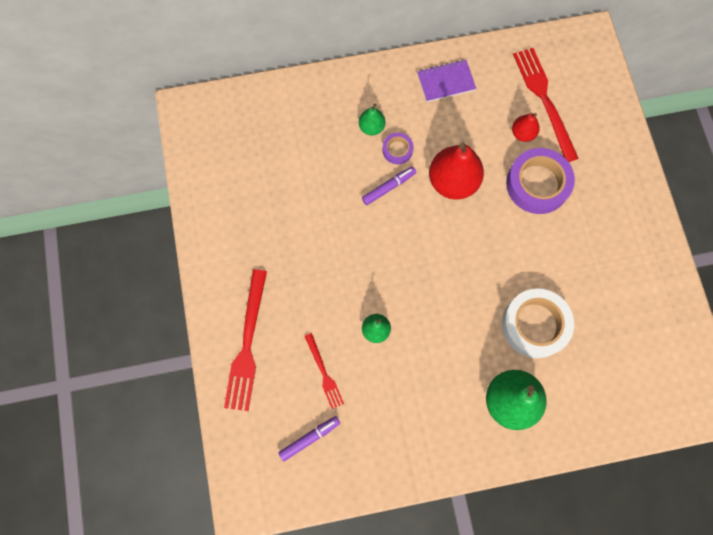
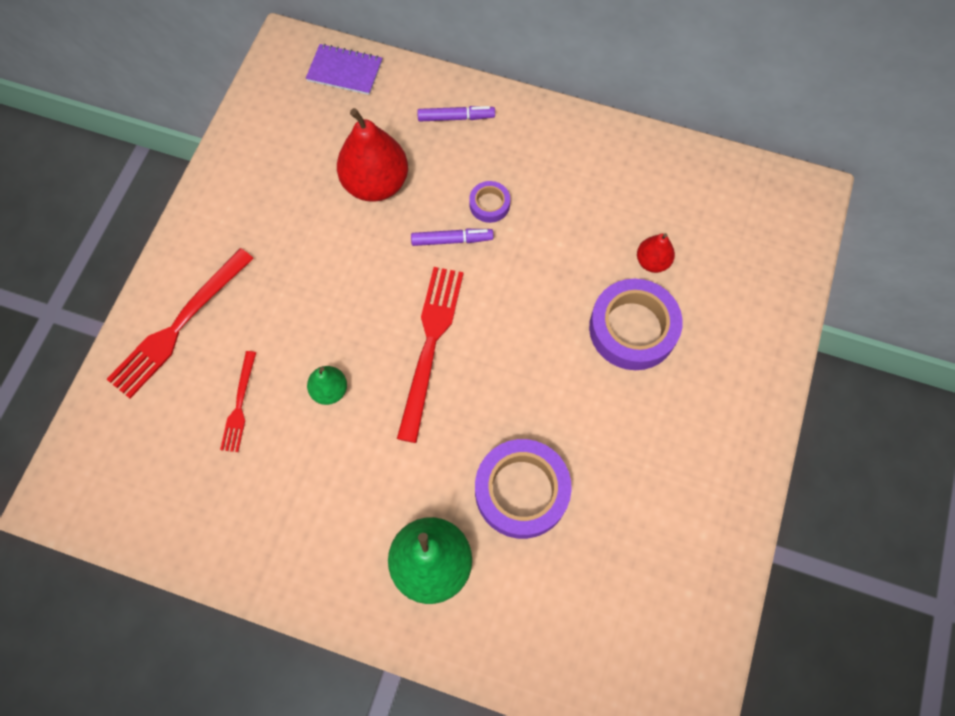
camera: 30 degrees right, 5 degrees down
(309, 438) = (174, 468): purple marker -> purple marker (456, 118)
(371, 127) = (476, 165): green pear -> none
(446, 82) = (597, 158): purple notebook -> purple notebook (345, 71)
(453, 181) = (531, 272): red pear -> red pear (376, 183)
(535, 325) = (521, 491): white tape -> purple tape
(544, 100) = (704, 237): red fork -> red fork (430, 346)

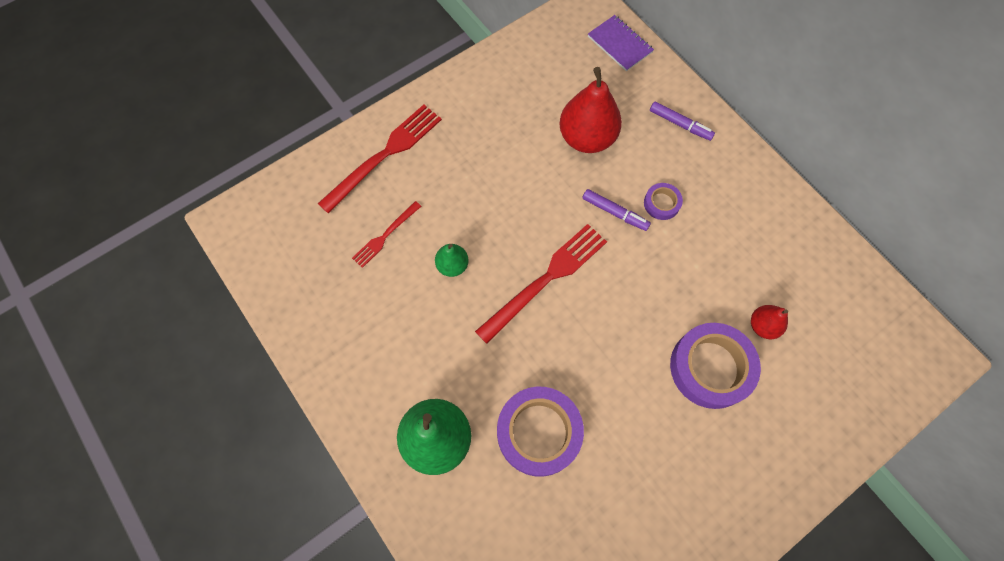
camera: 35 degrees right, 0 degrees up
(179, 325) = (384, 155): red fork -> red fork turned 150 degrees clockwise

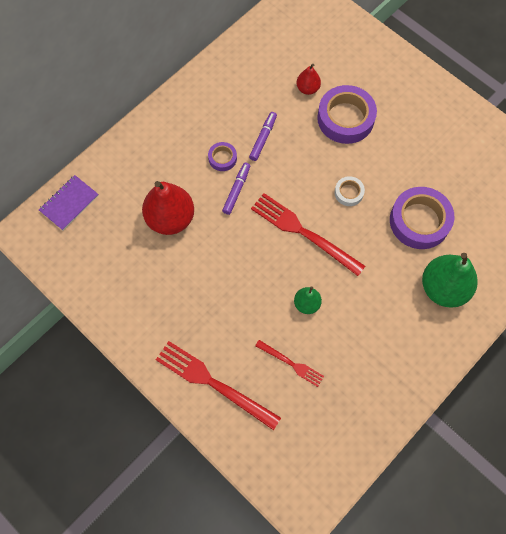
camera: 100 degrees left, 0 degrees up
(594, 347) = (348, 193): none -> white tape
(680, 124) = (147, 150): purple marker -> purple marker (263, 138)

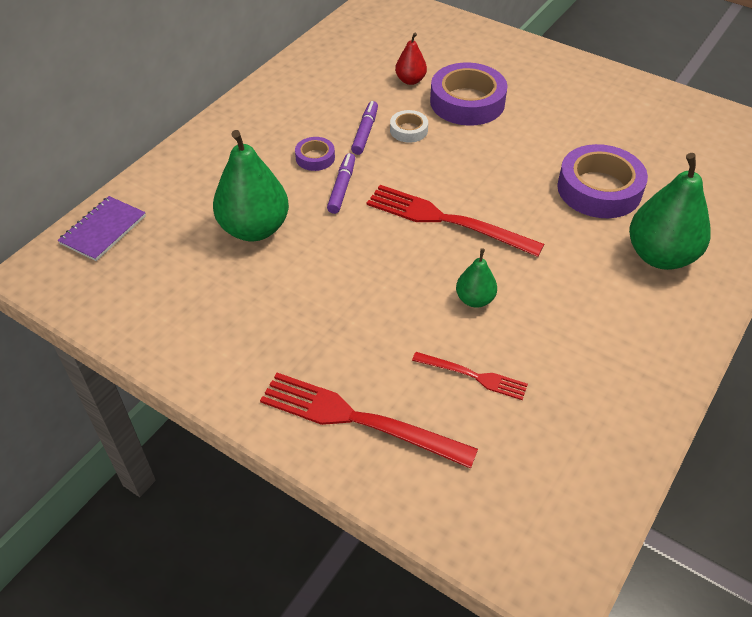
camera: 10 degrees left, 20 degrees down
(170, 218) = (254, 229): red pear -> green pear
(348, 193) = (495, 172): white tape -> white tape (408, 130)

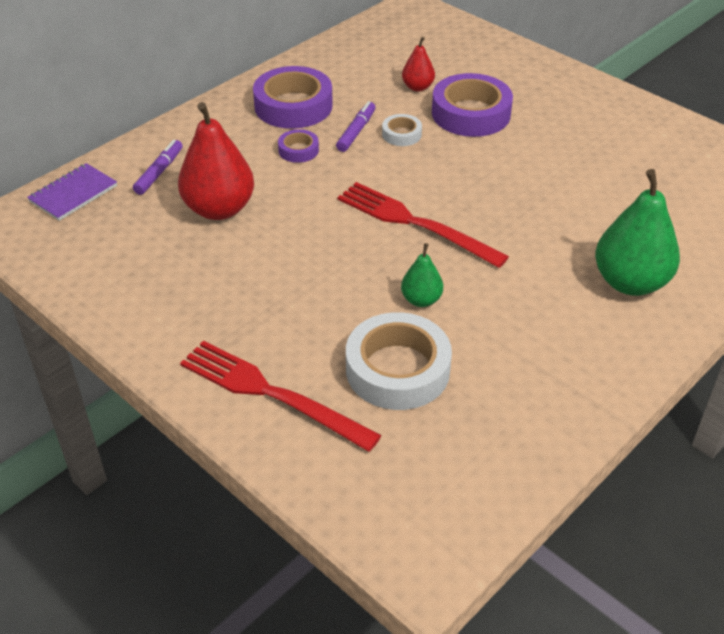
camera: 10 degrees right, 5 degrees down
(254, 229) = (219, 209): green pear -> red pear
(342, 187) = (317, 181): purple marker -> purple marker (159, 172)
(473, 376) = (397, 369): red fork -> white tape
(599, 189) = (585, 211): purple tape -> purple tape (293, 106)

